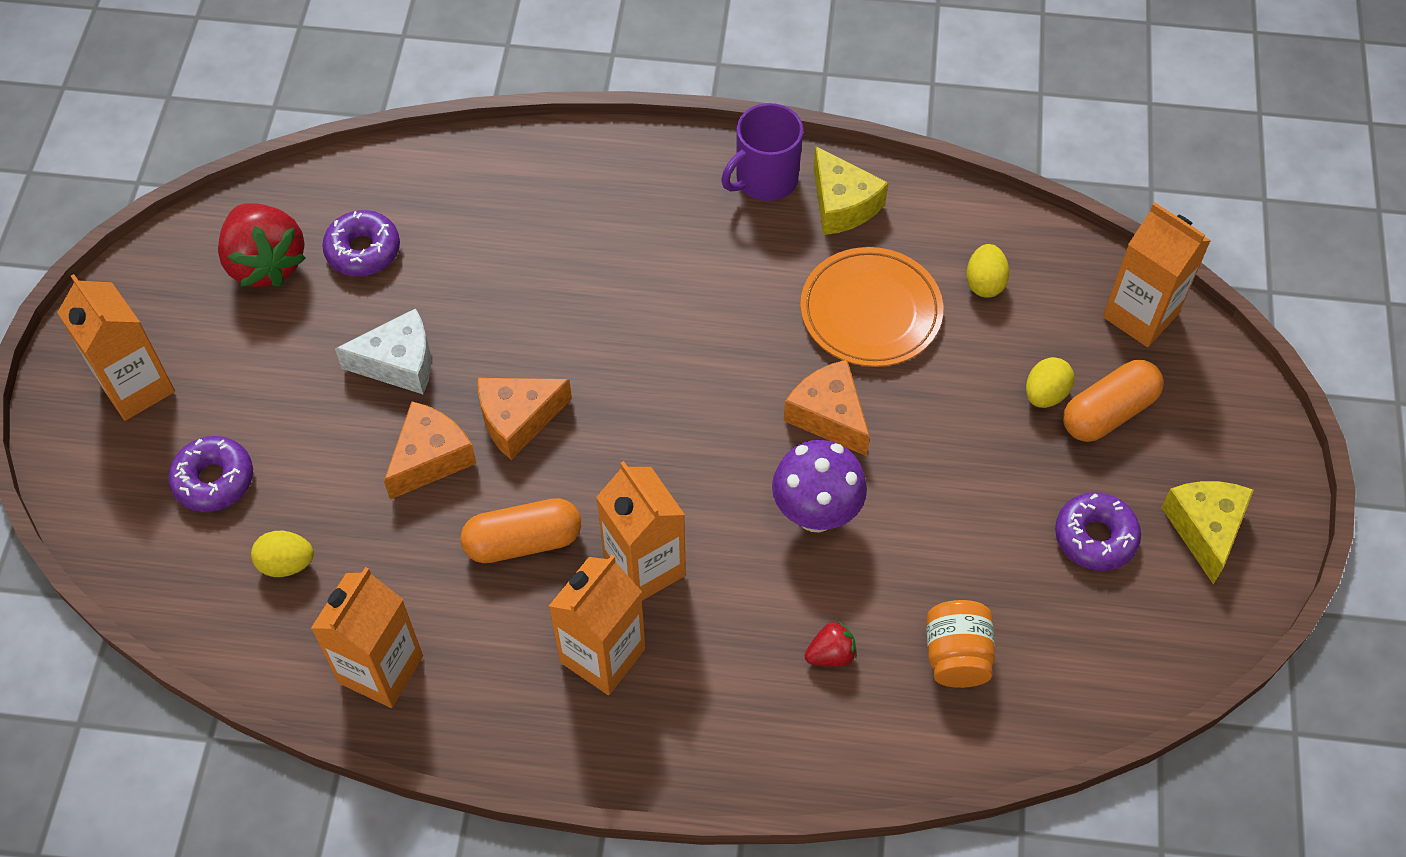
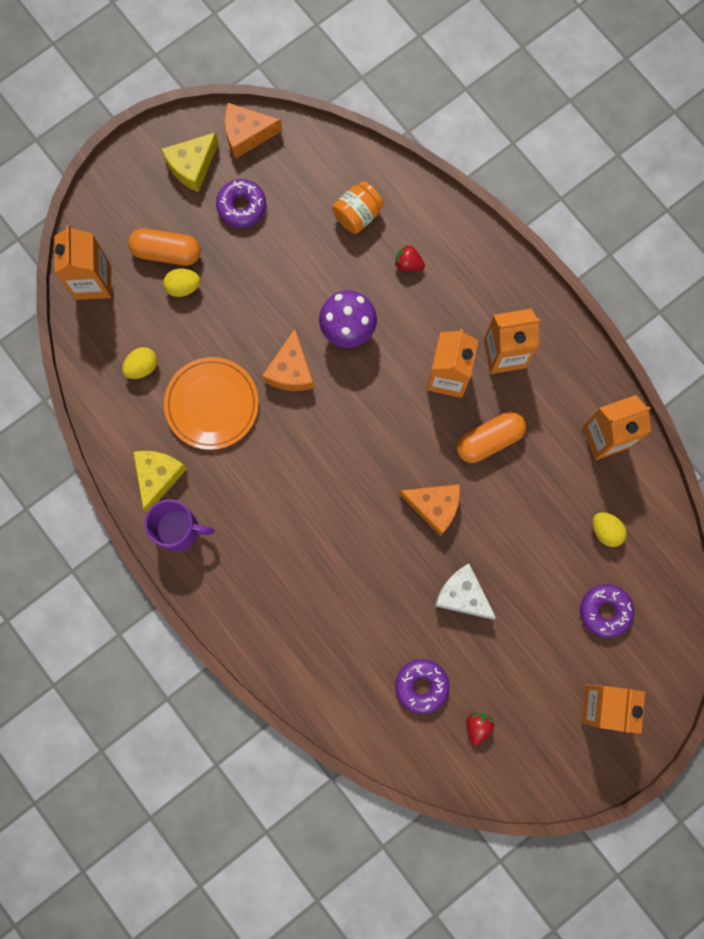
camera: 135 degrees left, 20 degrees up
(266, 263) = (477, 726): red strawberry -> red strawberry, size x0.47
(430, 458) = (493, 525): orange cheese -> orange cheese (246, 134)
(523, 541) = (489, 440): orange capsule -> orange capsule turned 60 degrees counterclockwise

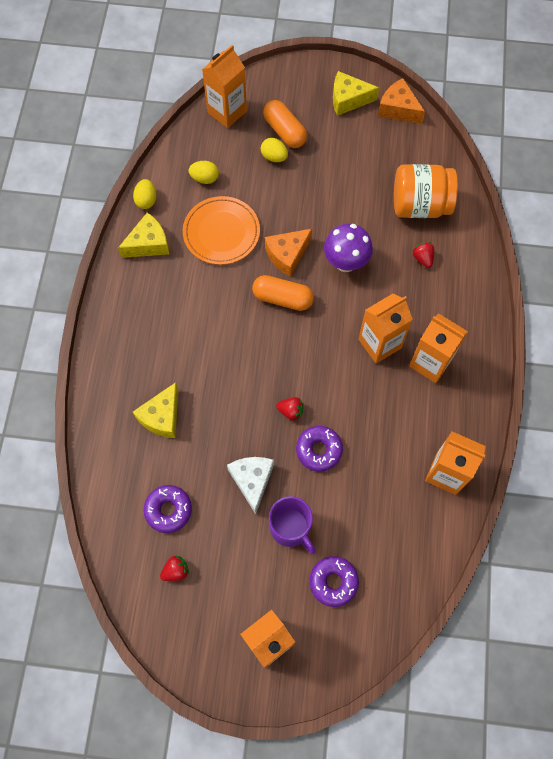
camera: 45 degrees right, 10 degrees down
(178, 530) = (128, 282): purple mug -> purple mug (290, 528)
(241, 206) = (354, 143): purple donut -> purple donut (319, 450)
(334, 616) = (162, 417): none -> yellow cheese
(357, 214) = (420, 205): orange jar -> orange jar, size x1.63
(434, 507) = (291, 411): orange cheese -> red strawberry
(489, 440) = (367, 404): orange capsule -> orange capsule (282, 298)
(605, 531) = (386, 532): yellow egg -> yellow egg (146, 200)

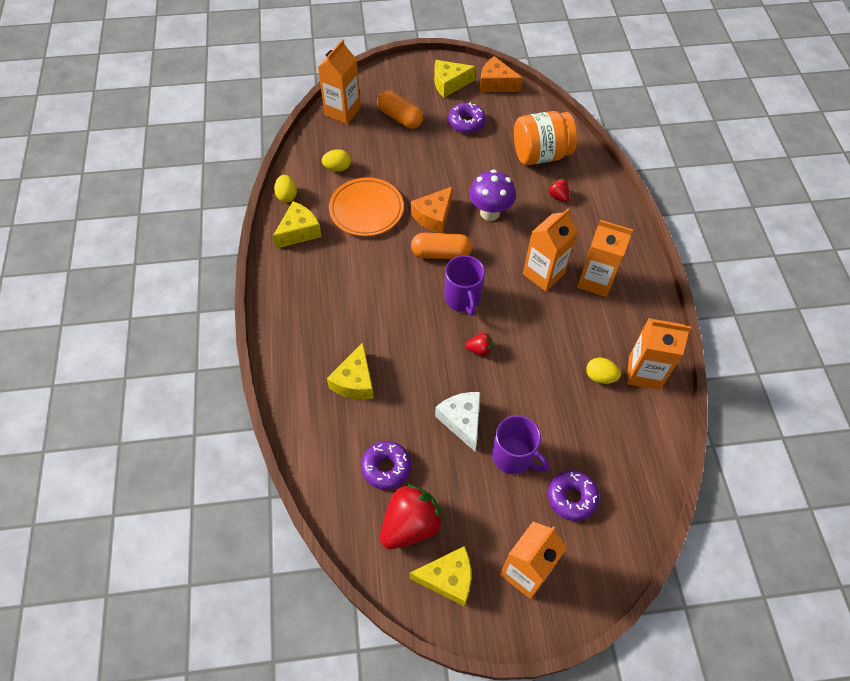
camera: 15 degrees left, 10 degrees down
(176, 571) = (410, 525): red strawberry -> red strawberry, size x2.13
(196, 629) = (448, 578): none -> yellow cheese
(274, 157) = (397, 139): yellow egg -> yellow egg (600, 377)
(290, 352) = (462, 298): none -> purple mug
(319, 450) = (517, 378): purple donut -> purple donut (466, 122)

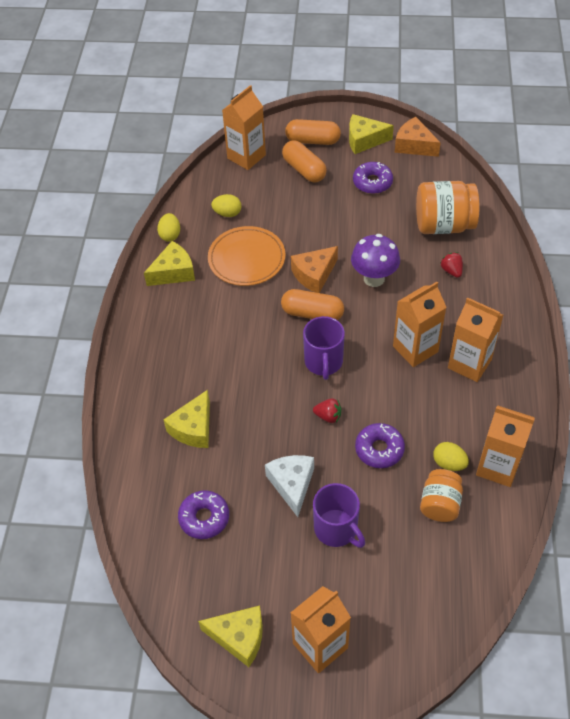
camera: 15 degrees right, 5 degrees down
(401, 89) = (313, 140): none -> orange capsule
(410, 525) = (215, 578): red strawberry -> none
(571, 497) = (387, 580): purple donut -> purple donut (379, 449)
(601, 416) = (440, 504): none -> orange jar

